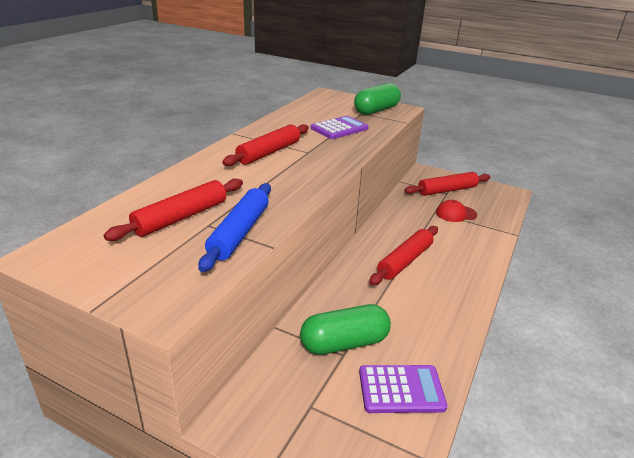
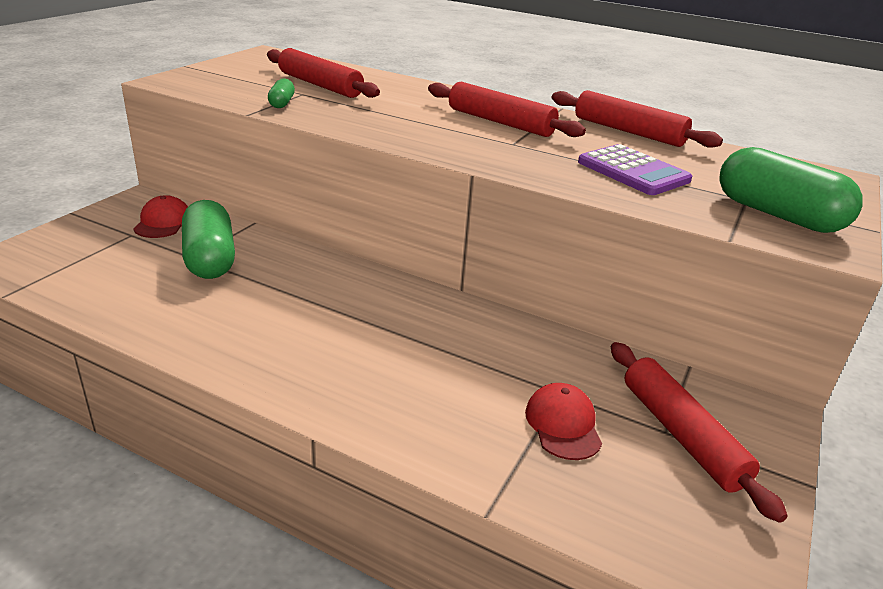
camera: 90 degrees right, 0 degrees up
(239, 232) = (281, 103): blue rolling pin -> green capsule
(282, 388) = (163, 222): none -> red cap
(401, 389) = (117, 286): purple calculator -> none
(405, 261) = (377, 327): red rolling pin -> red rolling pin (628, 131)

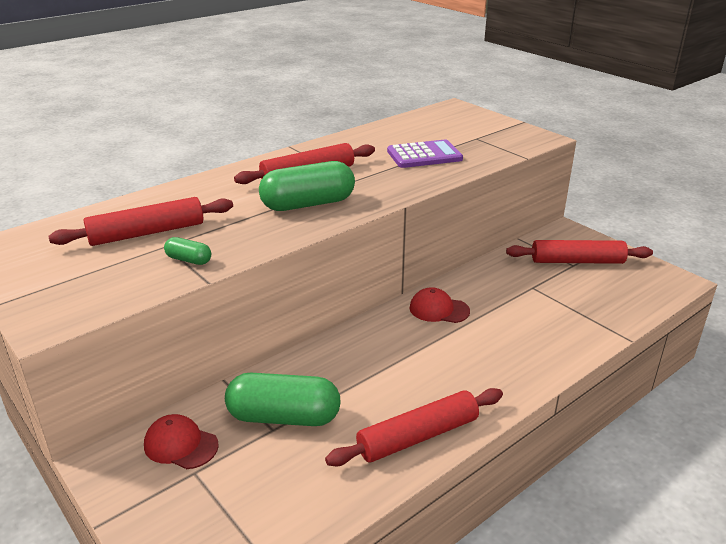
camera: 65 degrees left, 0 degrees up
(563, 424) = (562, 295): red cap -> red cap (439, 309)
(628, 131) = (353, 138): red rolling pin -> red rolling pin (418, 436)
(778, 215) = (499, 137): green capsule -> green capsule (308, 204)

